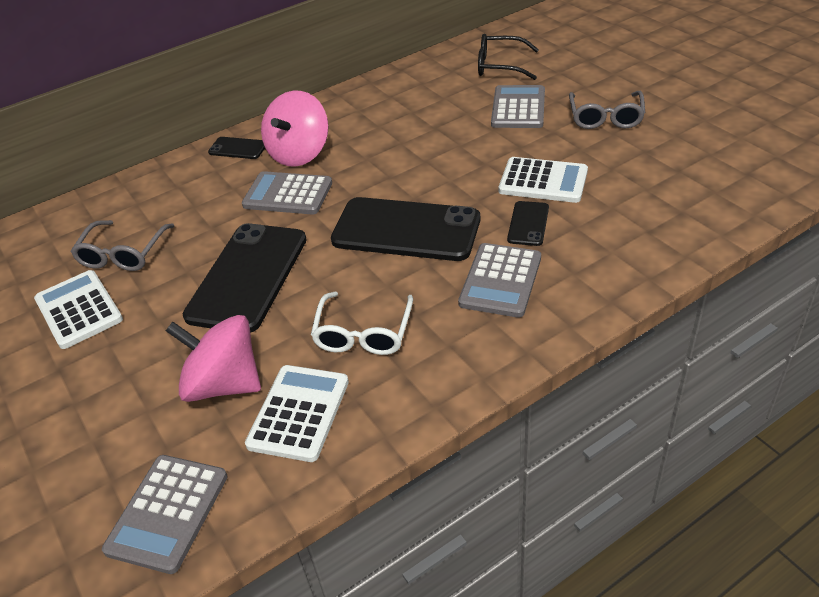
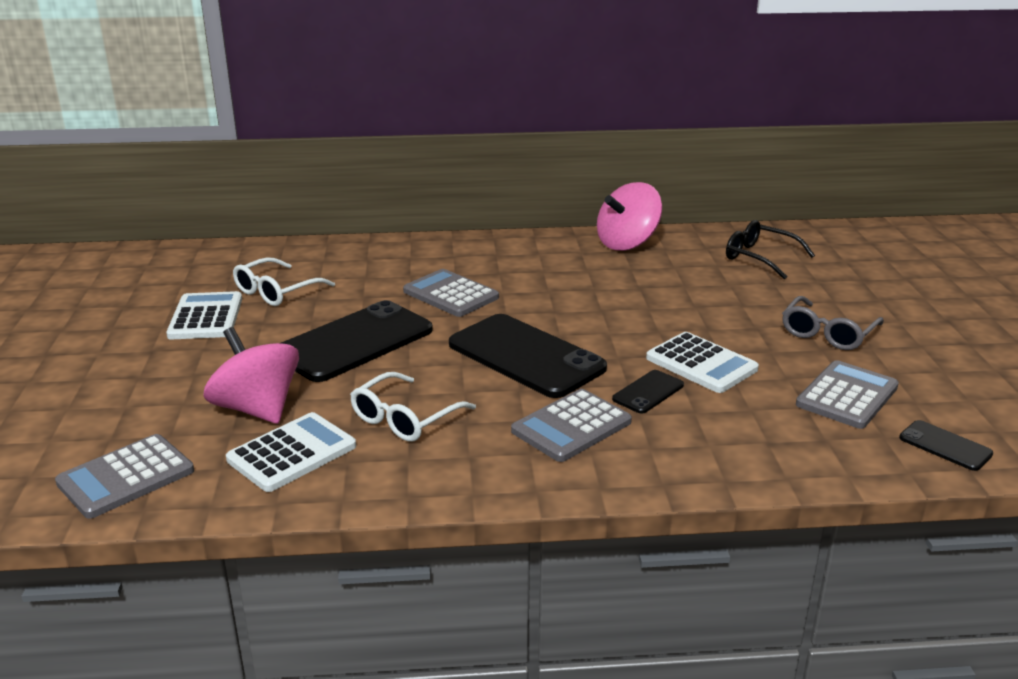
camera: 25 degrees right, 15 degrees down
(123, 254) = (277, 291): grey glasses -> white glasses
(238, 148) = (444, 248): black phone -> black phone (945, 446)
(299, 153) = (493, 268): pink spinning top -> pink spinning top (627, 243)
(518, 108) = (741, 297): grey calculator -> grey calculator (847, 396)

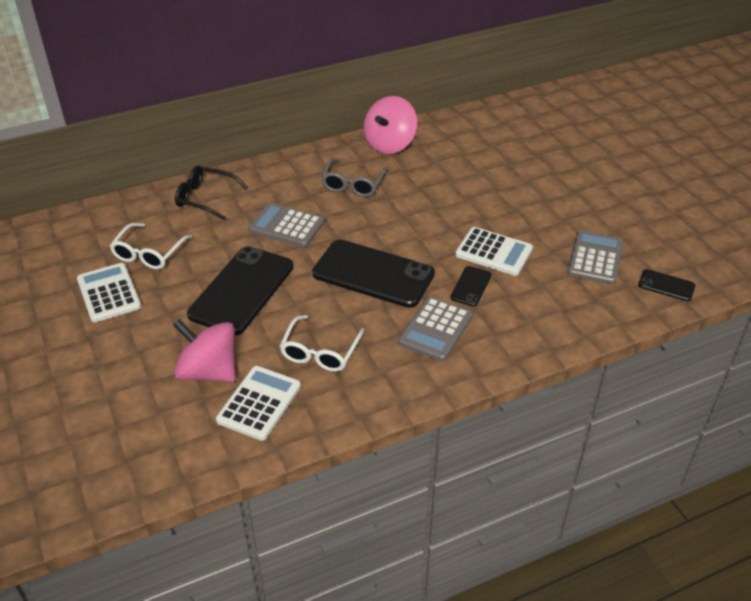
camera: 20 degrees left, 15 degrees up
(126, 477) = (152, 457): grey calculator -> none
(760, 258) = (490, 140): black glasses -> black glasses (206, 198)
(828, 333) = (562, 204): grey glasses -> grey glasses (353, 184)

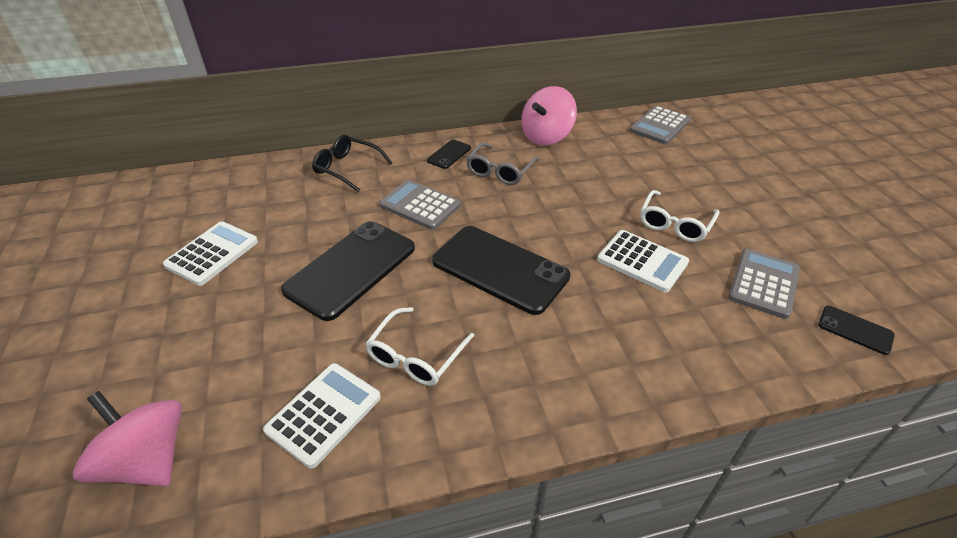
camera: 10 degrees right, 0 degrees up
(109, 293) = (212, 253): white calculator -> white calculator turned 45 degrees clockwise
(149, 253) = (270, 216): white glasses -> white glasses (675, 223)
(208, 371) = (280, 361): pink spinning top -> pink spinning top (147, 460)
(435, 329) = (559, 347): grey calculator -> grey calculator (659, 126)
(471, 286) = (610, 298): black phone -> black phone (449, 154)

